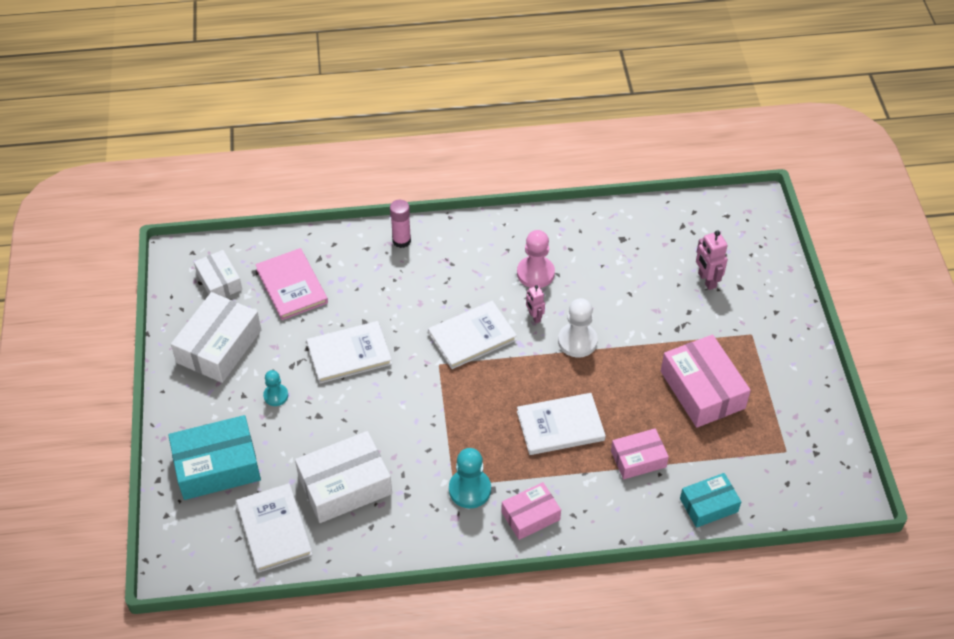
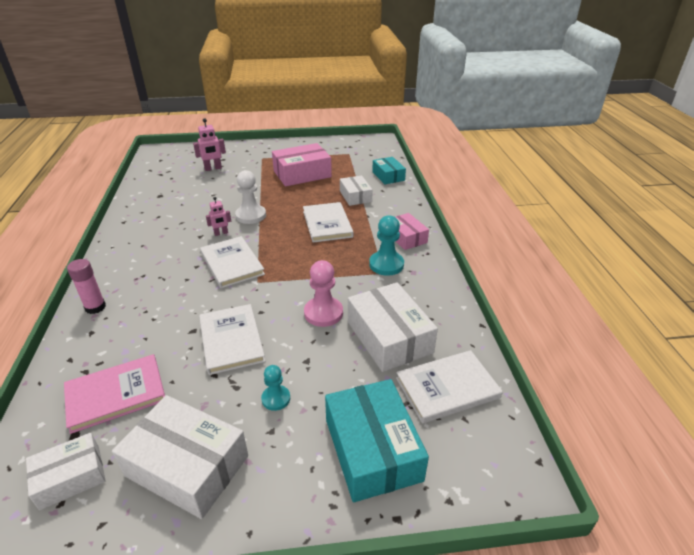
camera: 90 degrees left, 15 degrees down
(535, 273) = (176, 232): pink pawn -> pink pawn (323, 313)
(638, 459) = (355, 196): pink box -> white box

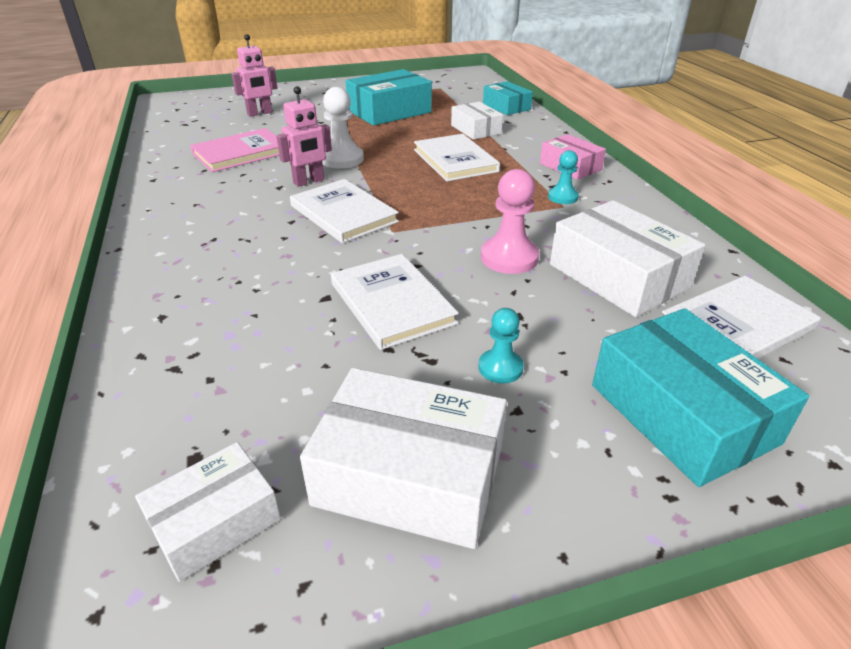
camera: 10 degrees left, 0 degrees up
(95, 307) = (154, 284): pink glue stick -> none
(116, 394) = (241, 393): pink book -> pink book (240, 153)
(221, 233) = (309, 181): pink robot -> pink robot, size x1.53
(302, 174) = (389, 111): pink box -> turquoise box
(386, 264) = (562, 197): turquoise pawn -> turquoise pawn, size x0.61

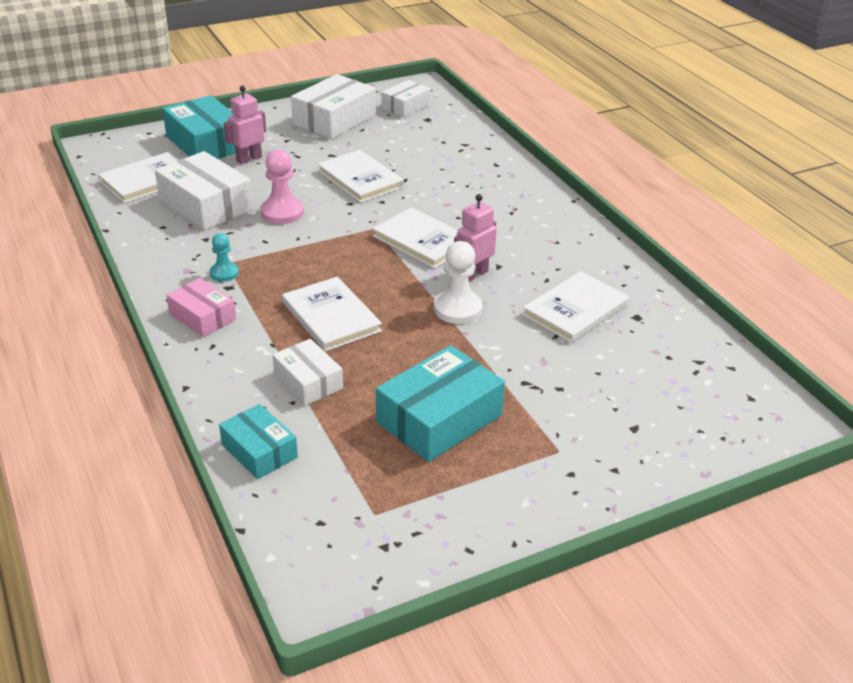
camera: 170 degrees right, 0 degrees up
(240, 153) = (575, 310): pink book -> white book
(260, 113) = (623, 396): pink robot -> pink robot (249, 159)
(409, 476) = (334, 120): white box -> white box turned 60 degrees counterclockwise
(500, 368) = (293, 154): turquoise pawn -> none

